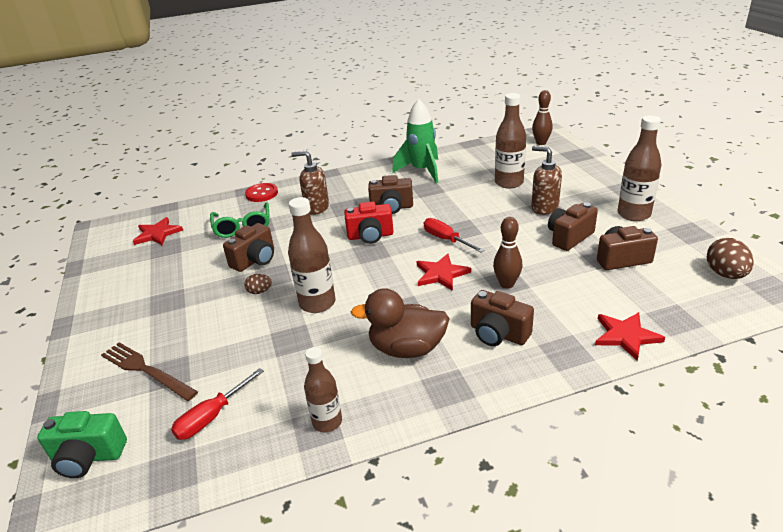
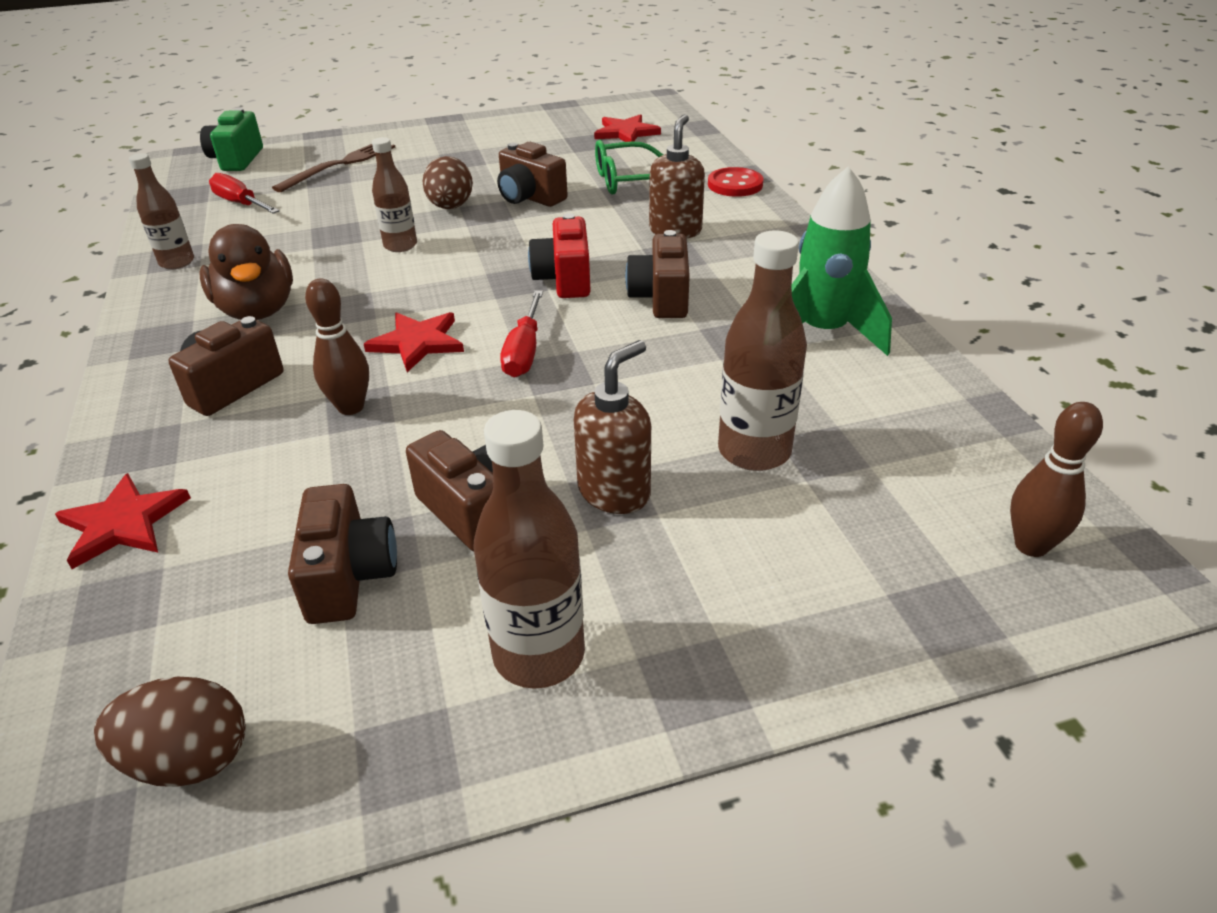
camera: 90 degrees right, 5 degrees up
(259, 291) = (450, 207): brown egg -> brown egg, size x1.76
(317, 303) = (400, 245): brown bottle -> brown bottle, size x0.65
(407, 349) = (257, 310): brown duck -> brown duck turned 150 degrees clockwise
(446, 239) = (524, 352): red screwdriver -> red screwdriver turned 135 degrees clockwise

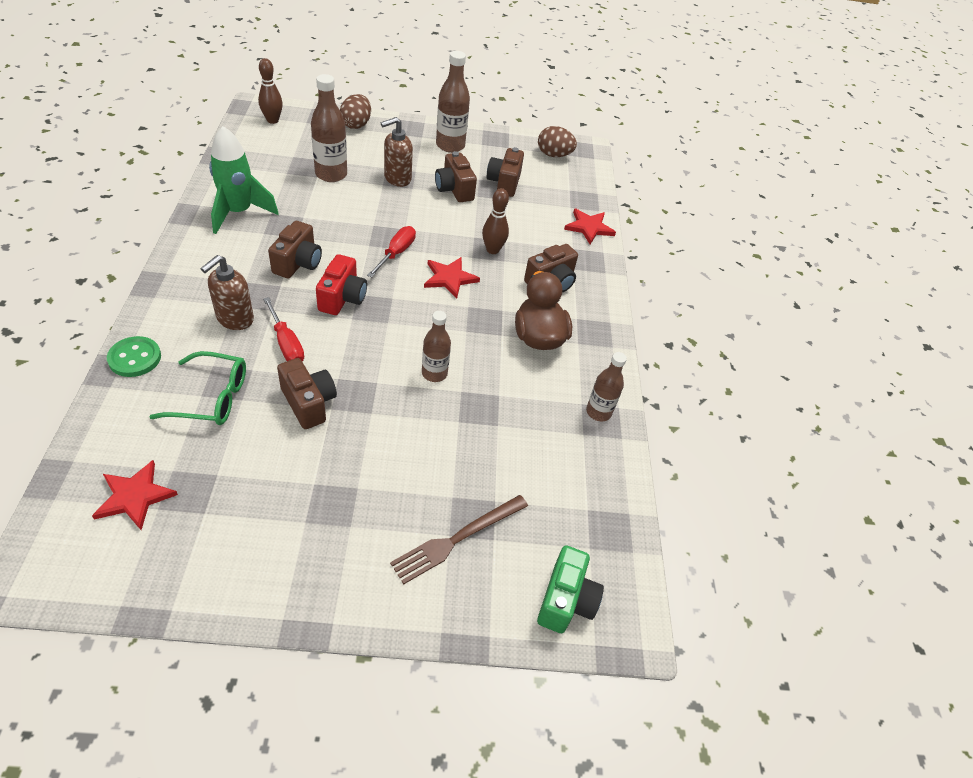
camera: 170 degrees left, 10 degrees up
(240, 203) = (556, 490): red screwdriver -> red screwdriver (286, 343)
(450, 207) = (379, 413): brown egg -> brown egg (356, 124)
(735, 185) = (135, 358): red button -> green button

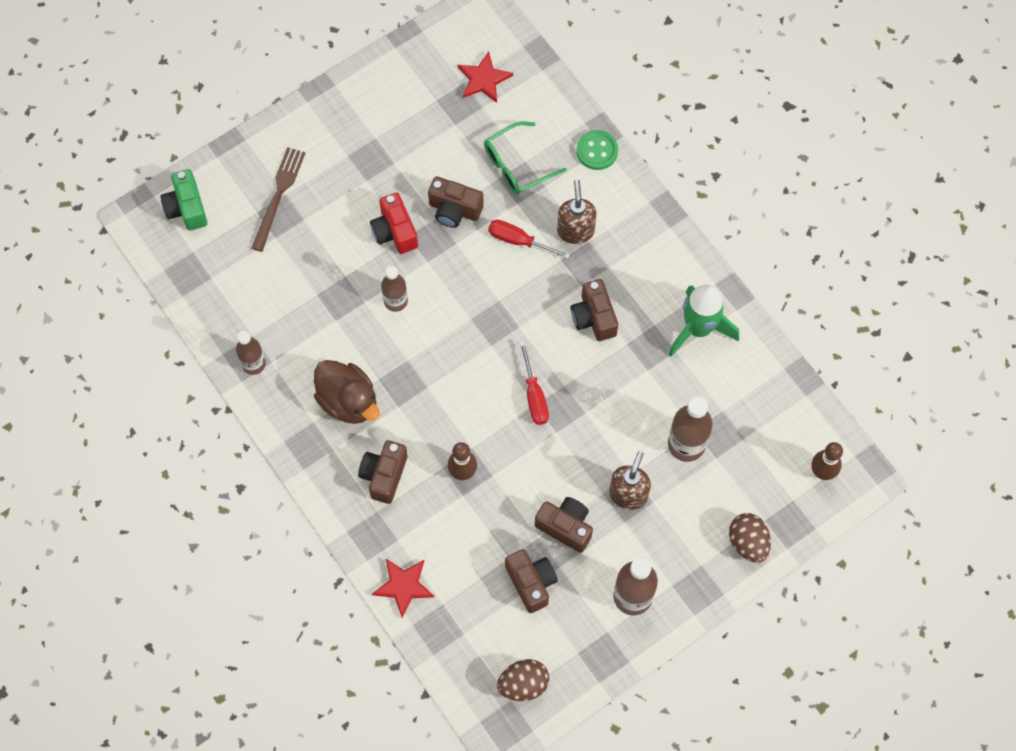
camera: 150 degrees right, 20 degrees up
(342, 298) = (525, 313): red camera -> red camera (394, 231)
(449, 278) = (467, 405): red star -> none

